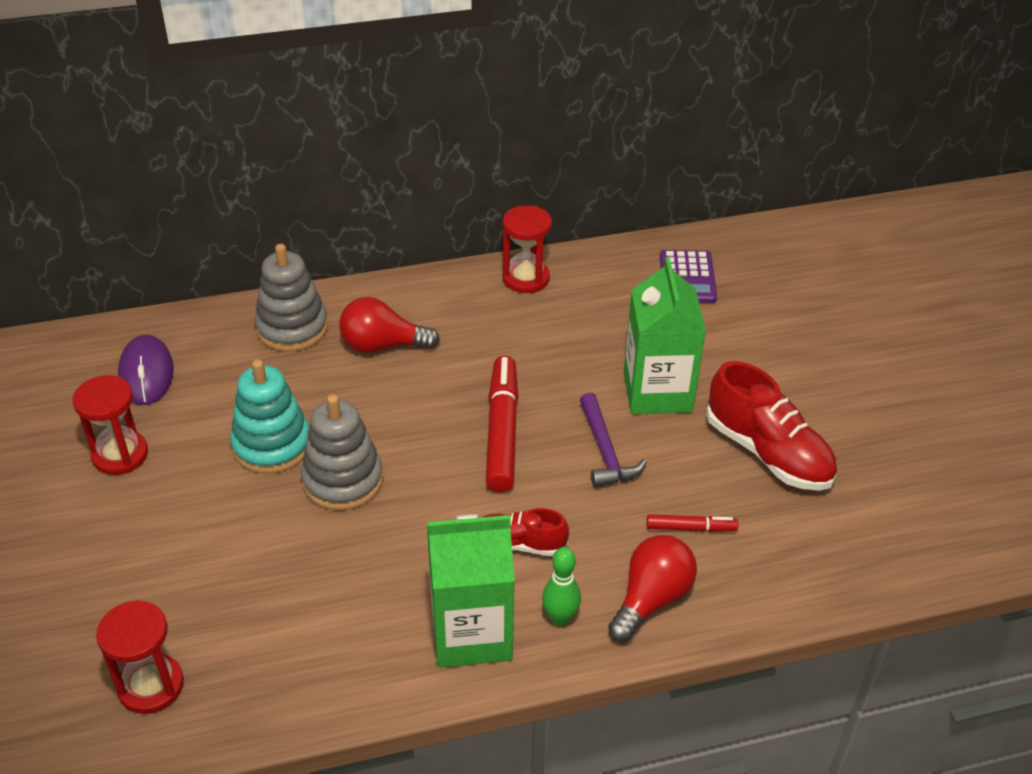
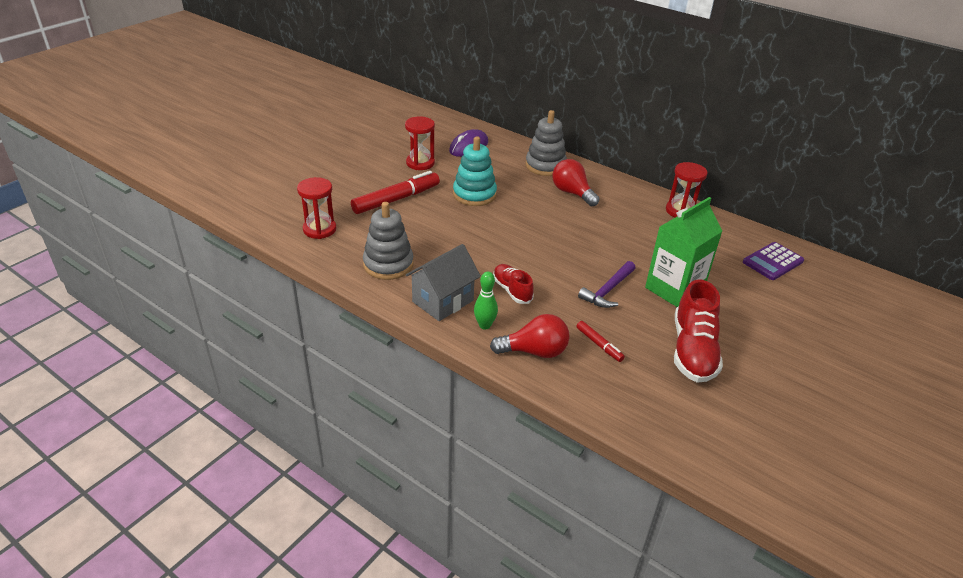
camera: 50 degrees right, 5 degrees down
(343, 480) = (481, 222): grey stacking toy -> grey stacking toy (388, 264)
(471, 633) = (443, 301): green carton -> grey house
(502, 431) = (572, 252): red marker -> red marker (396, 199)

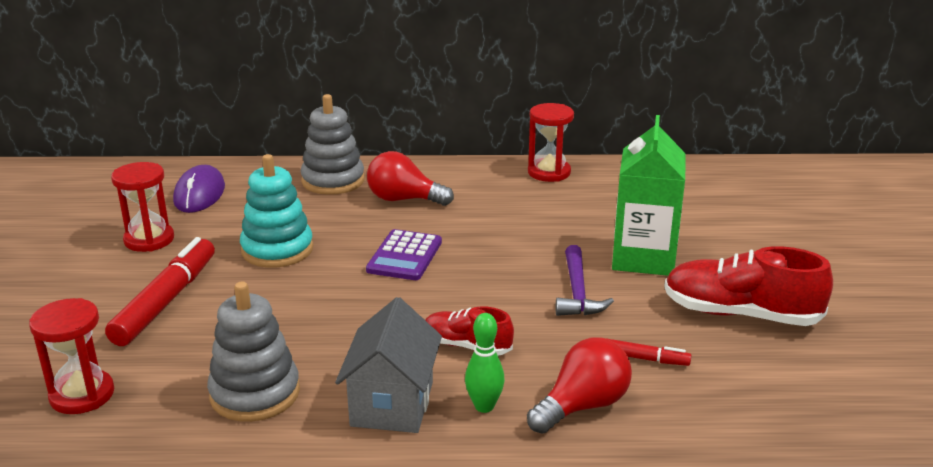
camera: 35 degrees left, 10 degrees down
(693, 350) = (740, 314): red shoe -> red shoe turned 135 degrees clockwise
(773, 262) = (699, 187): purple calculator -> purple calculator (405, 256)

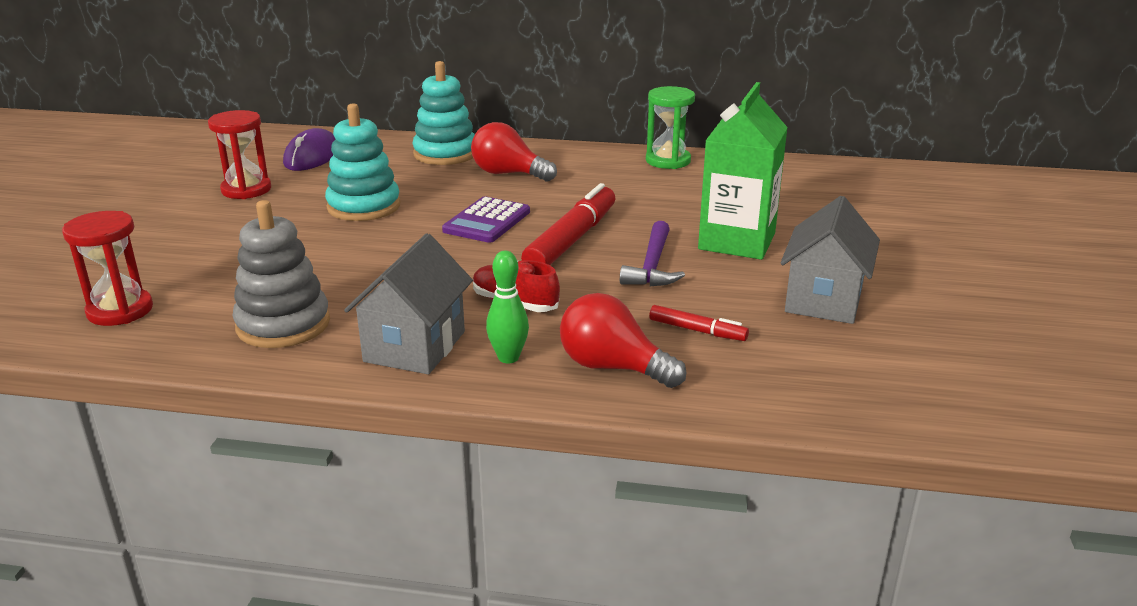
camera: 10 degrees right, 0 degrees up
(166, 301) = (237, 240): red marker -> red marker (571, 240)
(333, 181) = (445, 154): grey stacking toy -> turquoise stacking toy
(549, 172) = (668, 161): red hourglass -> green hourglass
(582, 406) = (613, 367): red light bulb -> red light bulb turned 120 degrees counterclockwise
(740, 314) = (823, 300): red shoe -> grey house

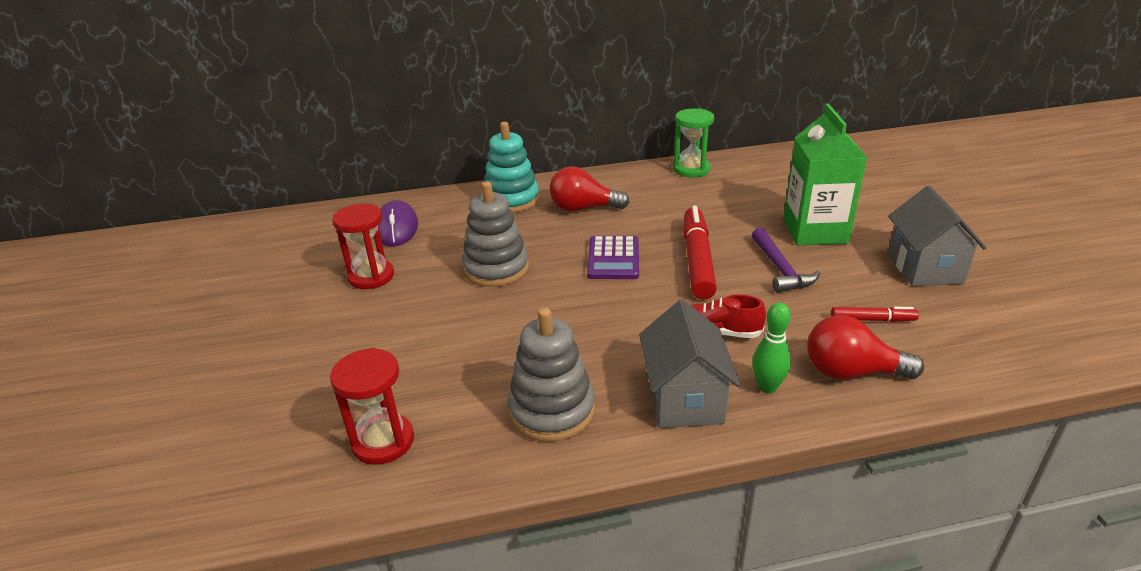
camera: 20 degrees left, 5 degrees up
(364, 207) = (496, 269): turquoise stacking toy -> grey stacking toy

